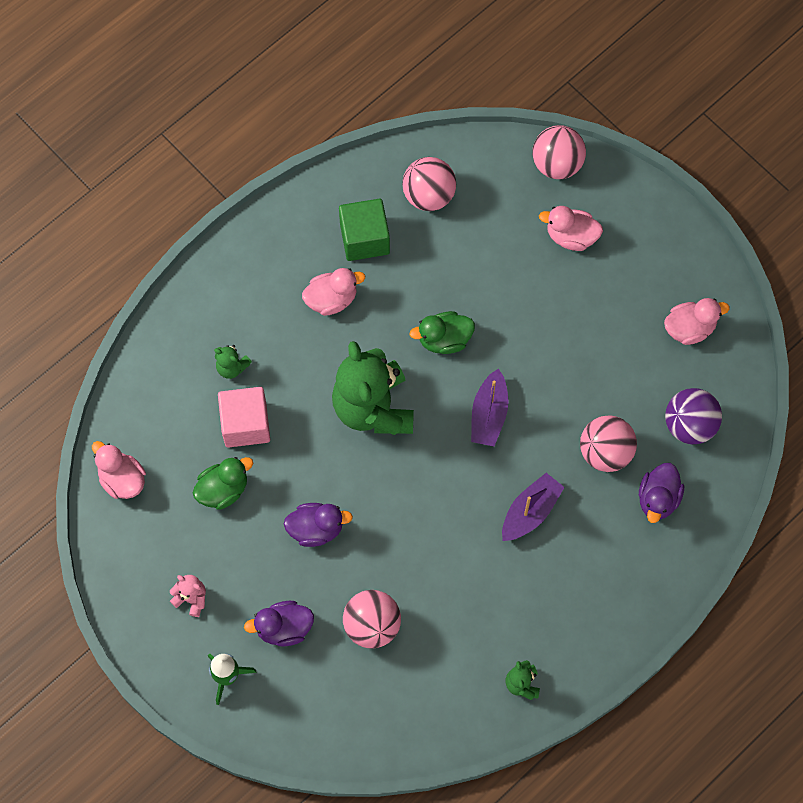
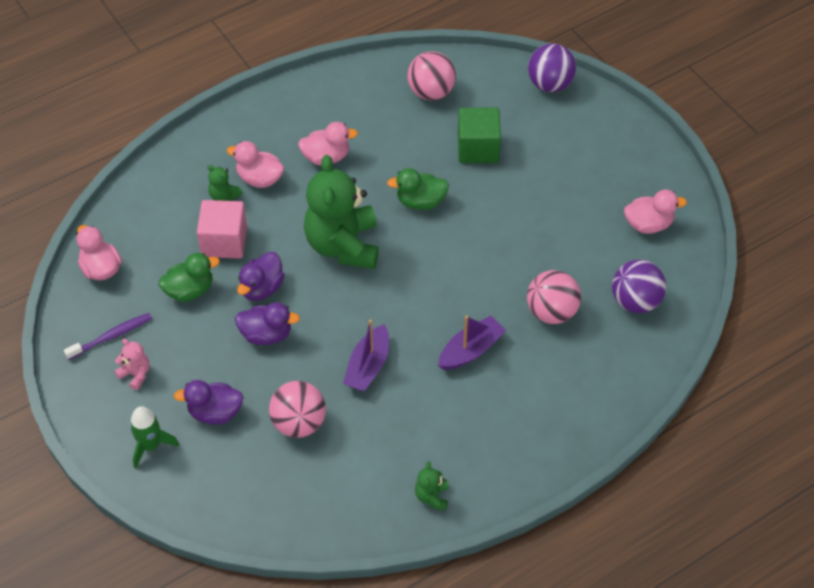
camera: 10 degrees right, 15 degrees down
(155, 558) = (111, 336): none -> purple toothbrush
(364, 239) = (367, 116): green cube -> green cube (478, 148)
(489, 414) = (448, 266): purple boat -> purple boat (368, 366)
(557, 164) = (550, 84): pink ball -> purple ball
(571, 236) = (552, 139): pink duck -> pink duck (259, 179)
(658, 499) = (594, 358): purple duck -> purple duck (262, 288)

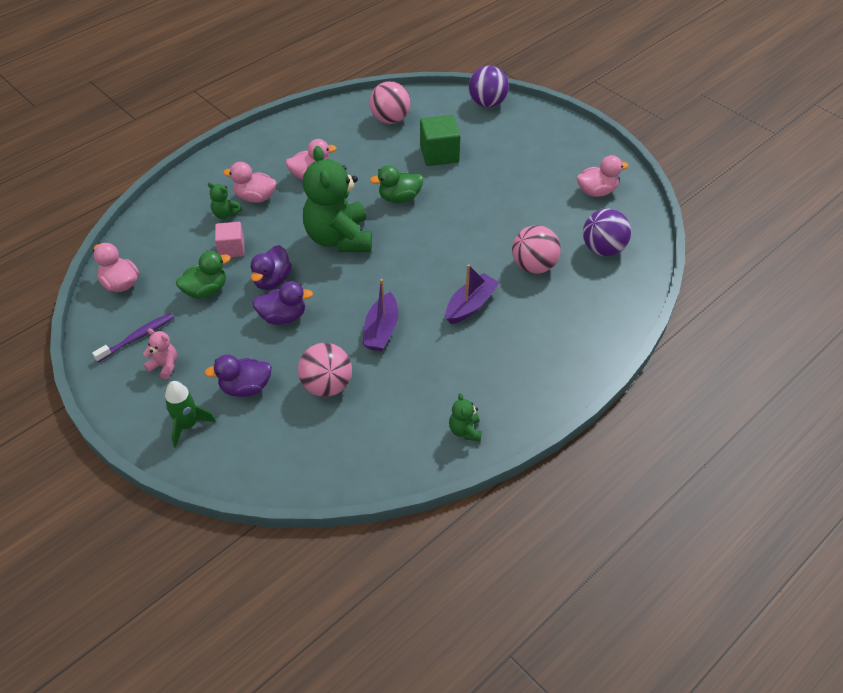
camera: 10 degrees left, 5 degrees down
(224, 242) = (231, 249): pink cube -> pink cube, size x0.66

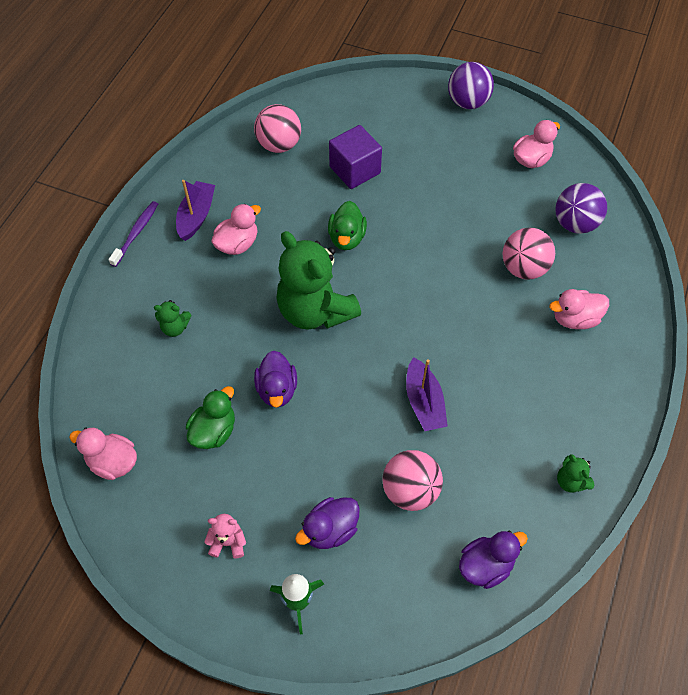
camera: 25 degrees left, 10 degrees up
(137, 337) = (175, 520): purple toothbrush -> purple toothbrush (136, 233)
(231, 249) = (209, 368): pink cube -> none
(255, 197) = (195, 294): pink duck -> pink duck (575, 319)
(283, 317) = (316, 428): purple duck -> purple duck (485, 565)
(399, 198) = (347, 238): green duck -> green duck turned 45 degrees counterclockwise
(439, 154) = (355, 170): green cube -> purple cube
(471, 305) = (492, 337): purple boat -> purple boat (196, 216)
(487, 103) = (366, 92): purple ball -> purple ball (467, 102)

